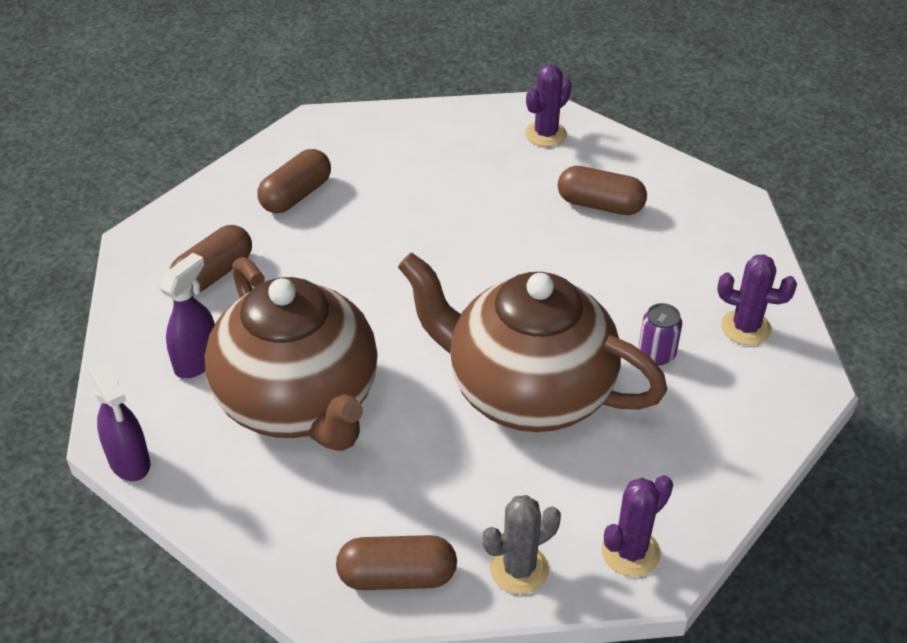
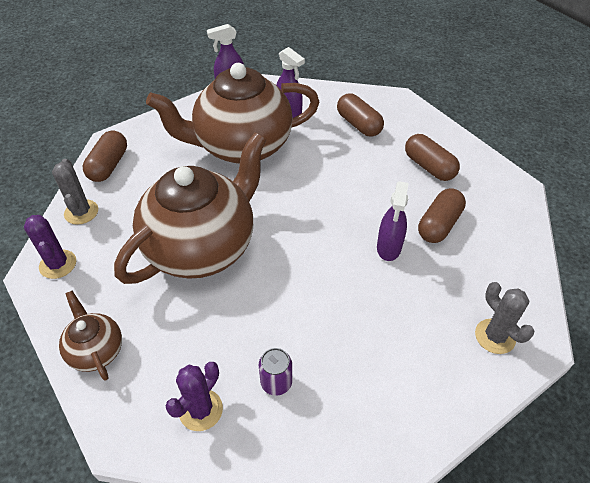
camera: 105 degrees right, 5 degrees up
(457, 216) = (389, 248): none -> purple spray bottle
(546, 134) = (495, 336): purple cactus -> grey cactus
(600, 205) = (385, 349): brown capsule -> brown capsule (439, 225)
(656, 354) = (201, 332): purple can -> purple can (276, 382)
(733, 446) = (96, 350): none -> brown teapot

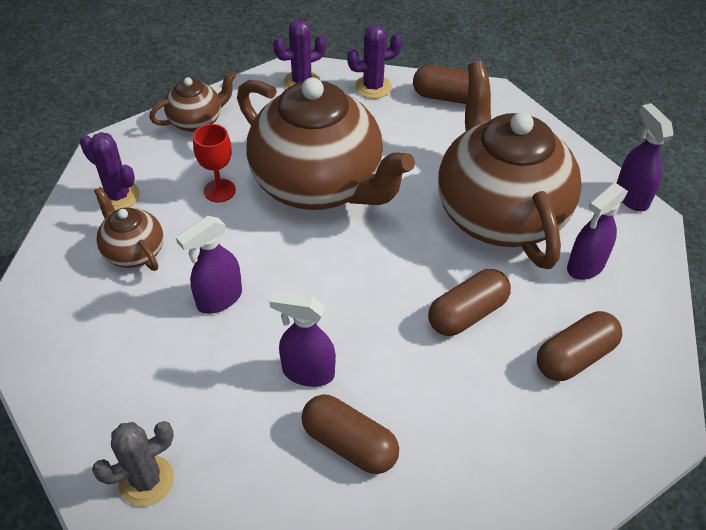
camera: 90 degrees right, 0 degrees up
(81, 212) = (373, 87): grey cactus -> purple cactus
(202, 319) = (219, 190): none -> red goblet
(276, 382) = (133, 251): purple can -> brown teapot
(328, 307) = (219, 299): none -> purple spray bottle
(429, 167) = (480, 450): brown capsule -> brown capsule (467, 314)

